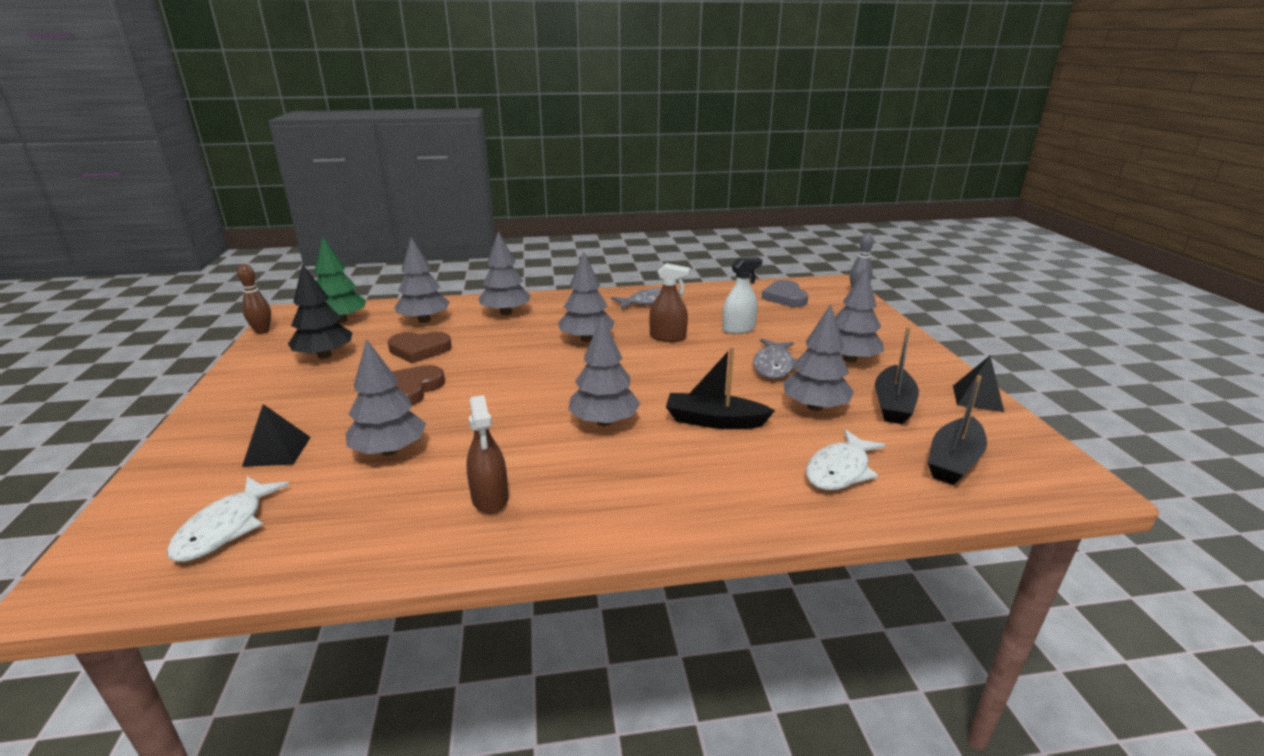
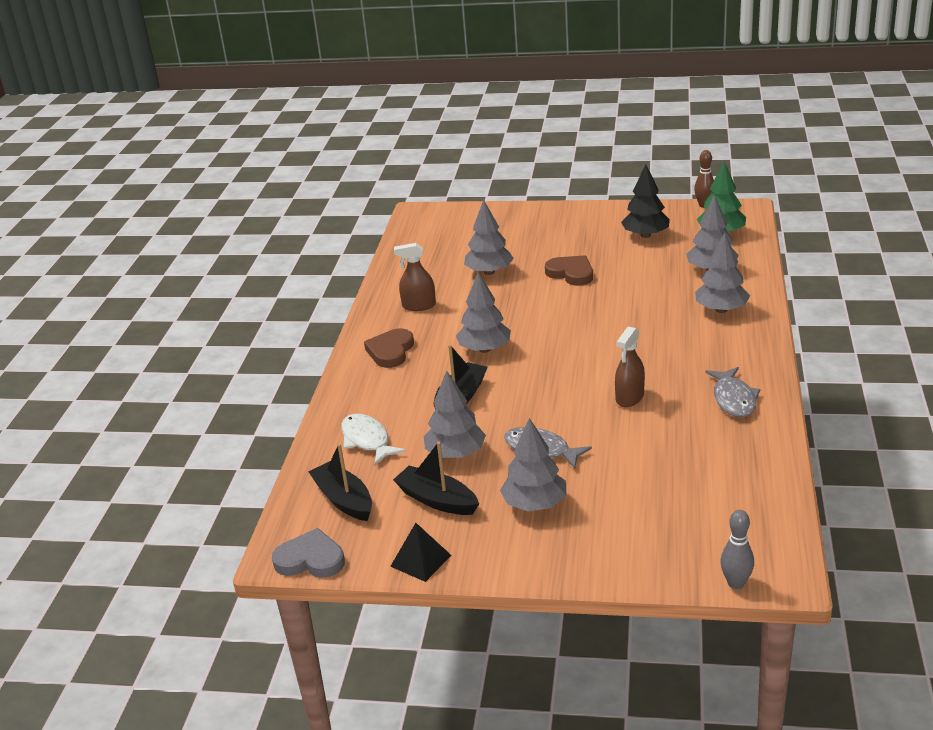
camera: 110 degrees right, 5 degrees up
(225, 528) = (438, 237): white fish -> none
(277, 451) = (507, 238): black pyramid -> none
(419, 350) = (643, 271): brown heart -> brown heart (390, 351)
(586, 339) = (640, 351): grey tree -> none
(738, 329) = (637, 447): white spray bottle -> none
(785, 297) = (731, 507): grey heart -> grey heart (310, 559)

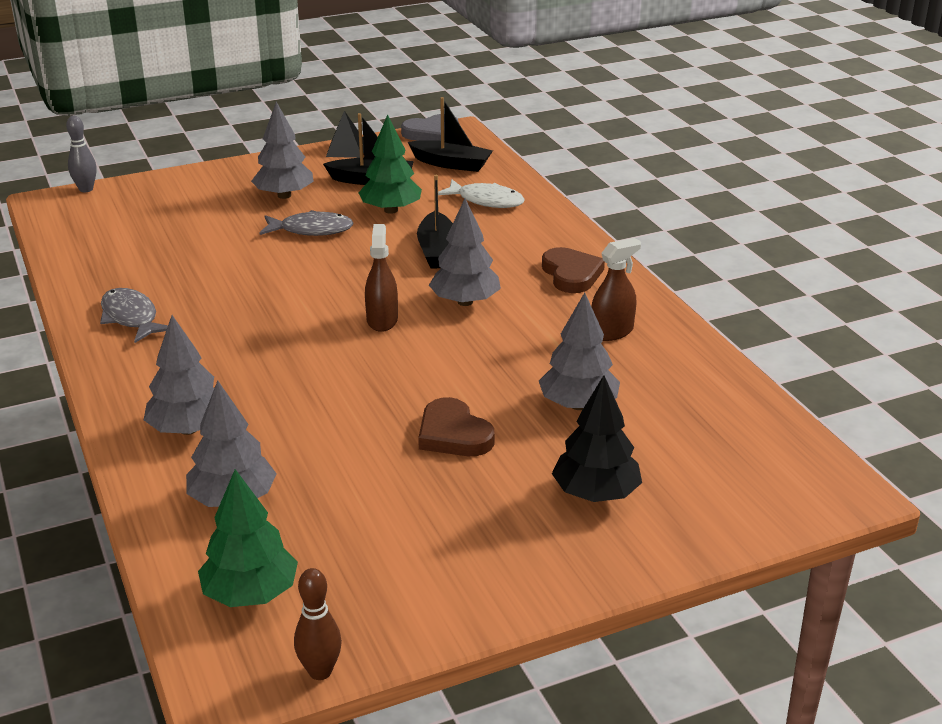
camera: 145 degrees right, 0 degrees up
(455, 453) = (391, 210): grey tree -> green tree
(571, 273) = (453, 434): brown heart -> brown heart turned 45 degrees clockwise
(629, 397) = (252, 292): brown spray bottle -> brown spray bottle (382, 320)
(645, 235) = (389, 549): black tree -> black tree (595, 494)

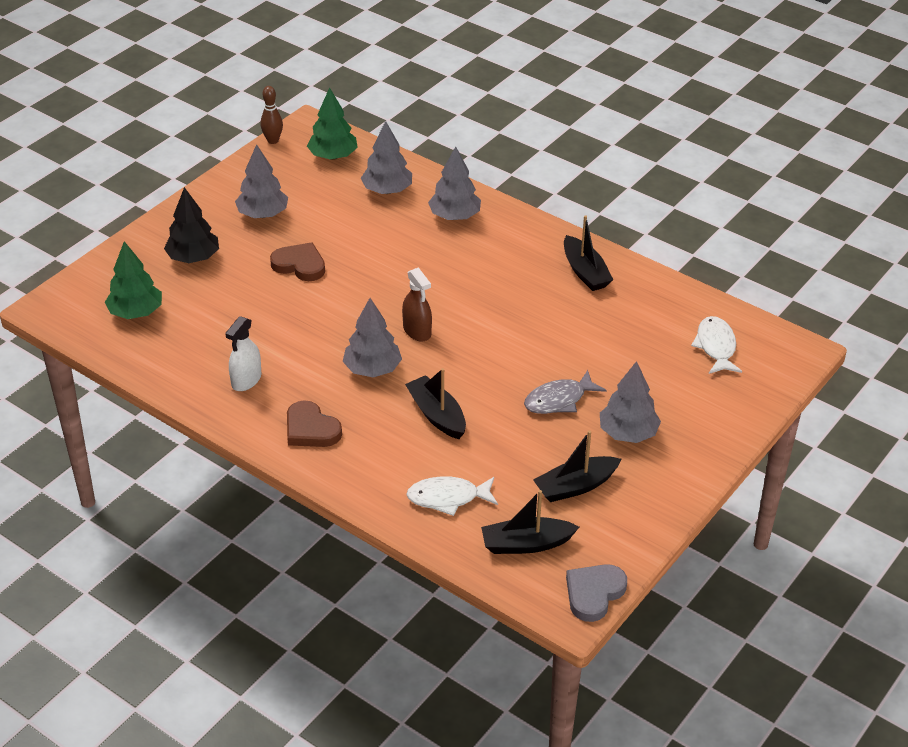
camera: 150 degrees right, 10 degrees up
(86, 189) = (795, 375): grey bowling pin -> none
(114, 224) = (716, 346): none -> white fish
(131, 317) = (585, 272): grey fish -> black boat
(346, 149) = (648, 526): black pyramid -> none
(391, 210) = (519, 450): green tree -> green tree (136, 312)
(578, 405) = (236, 311): grey tree -> grey tree (263, 214)
(612, 332) = (246, 380): brown spray bottle -> white spray bottle

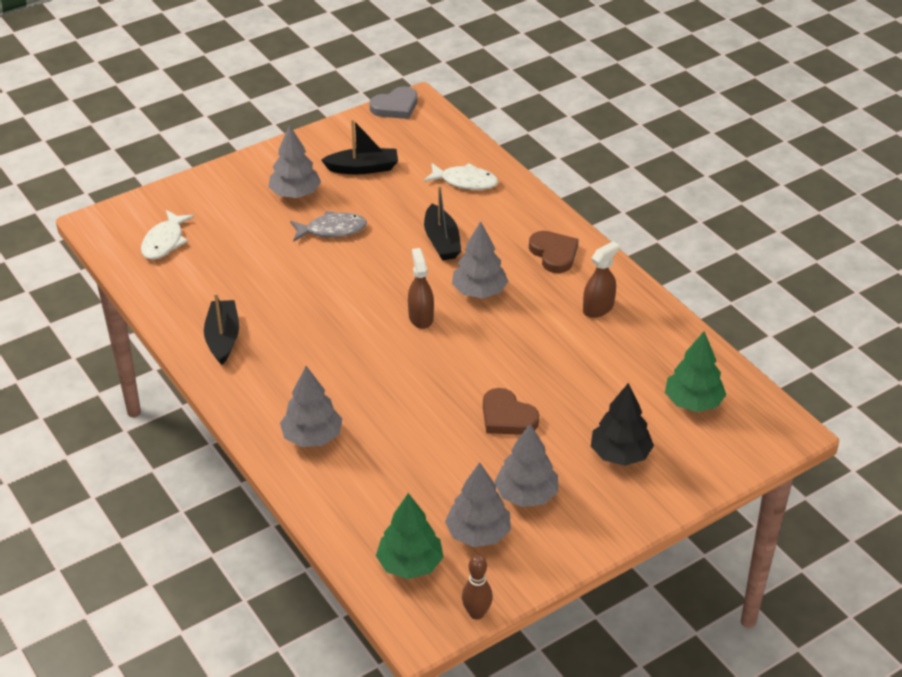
camera: 160 degrees left, 0 degrees up
(246, 380) = (598, 308): white spray bottle -> brown spray bottle
(387, 190) = (369, 492): grey tree -> grey tree (478, 533)
(526, 544) = (424, 142): black boat -> none

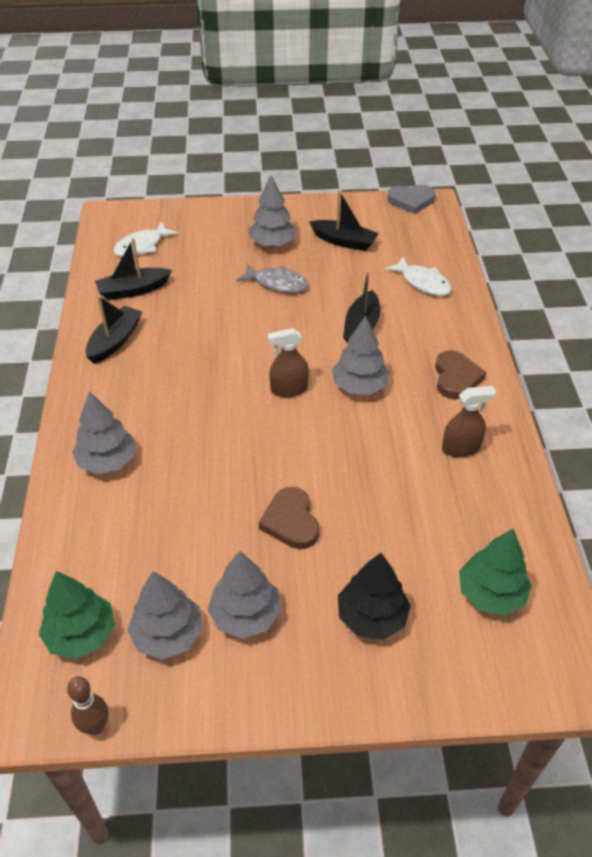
camera: 30 degrees right, 5 degrees up
(196, 286) = (133, 290): none -> black boat
(421, 317) = (289, 389): brown spray bottle -> brown spray bottle turned 120 degrees counterclockwise

